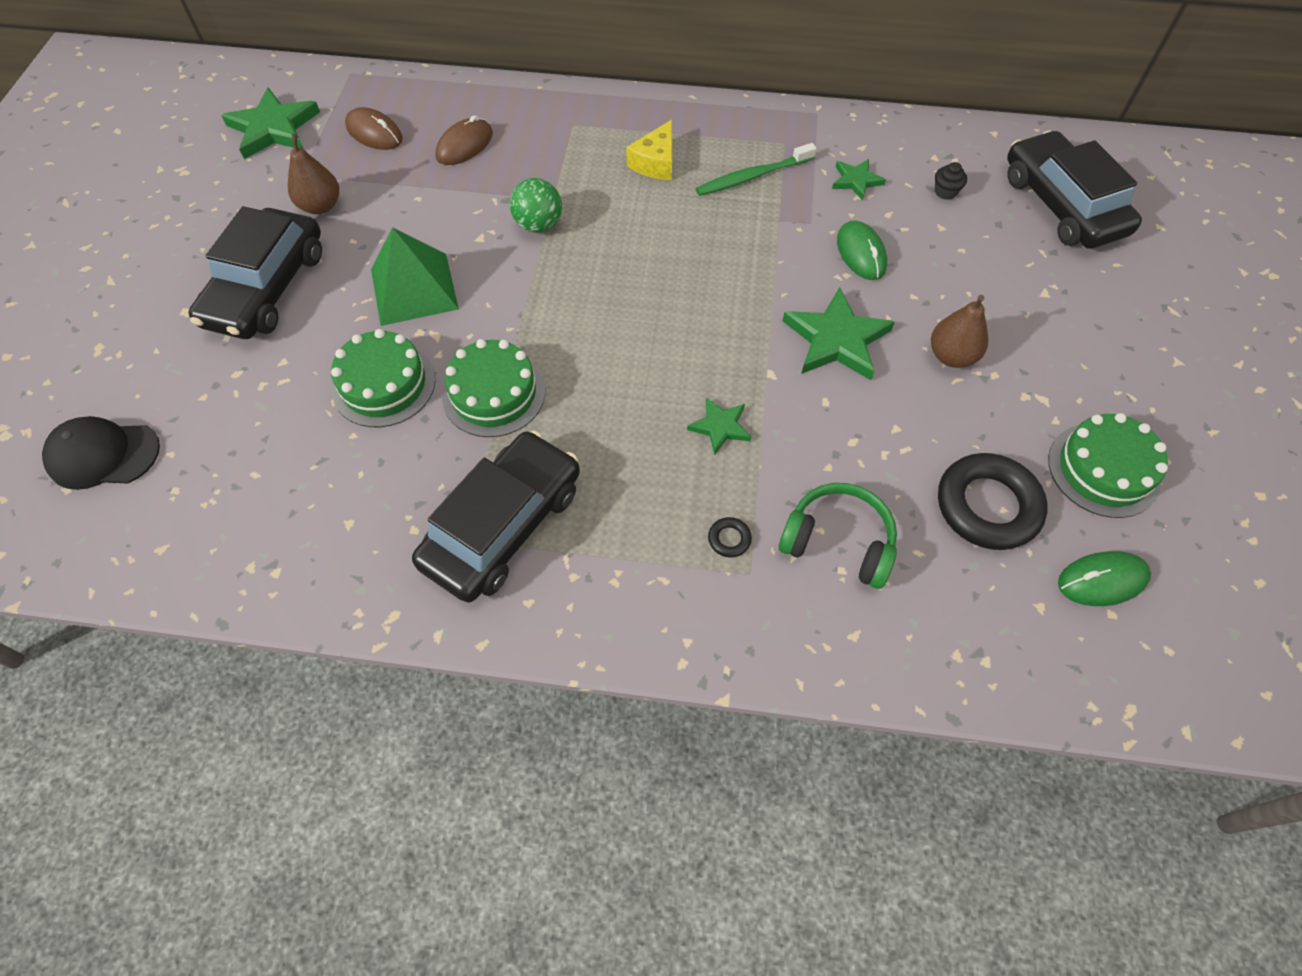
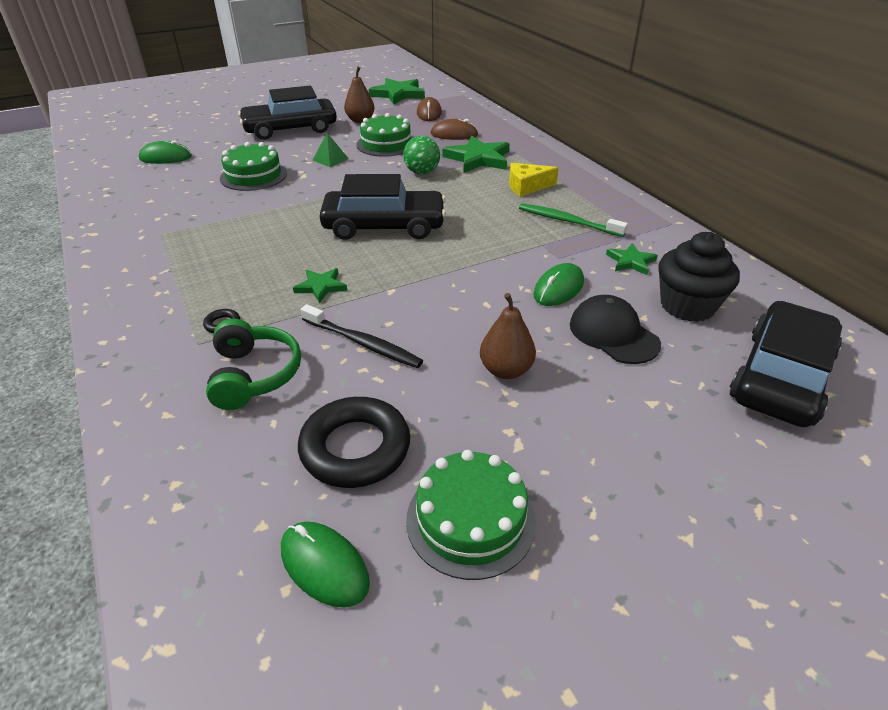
camera: 55 degrees right, 20 degrees down
(103, 455) = (153, 136): black cap -> black cap (613, 334)
(212, 463) = (166, 157): none -> green mouse
(414, 289) = (330, 159): green pyramid -> green pyramid, size x0.51
(494, 394) = (275, 205): green cake -> green cake (386, 144)
(503, 525) = (178, 241): black car -> black car (384, 226)
(836, 339) = (456, 307): green star -> green star (478, 159)
(845, 436) = (363, 343): none -> black toothbrush
(945, 192) = (687, 306): black cupcake -> black cupcake, size x2.33

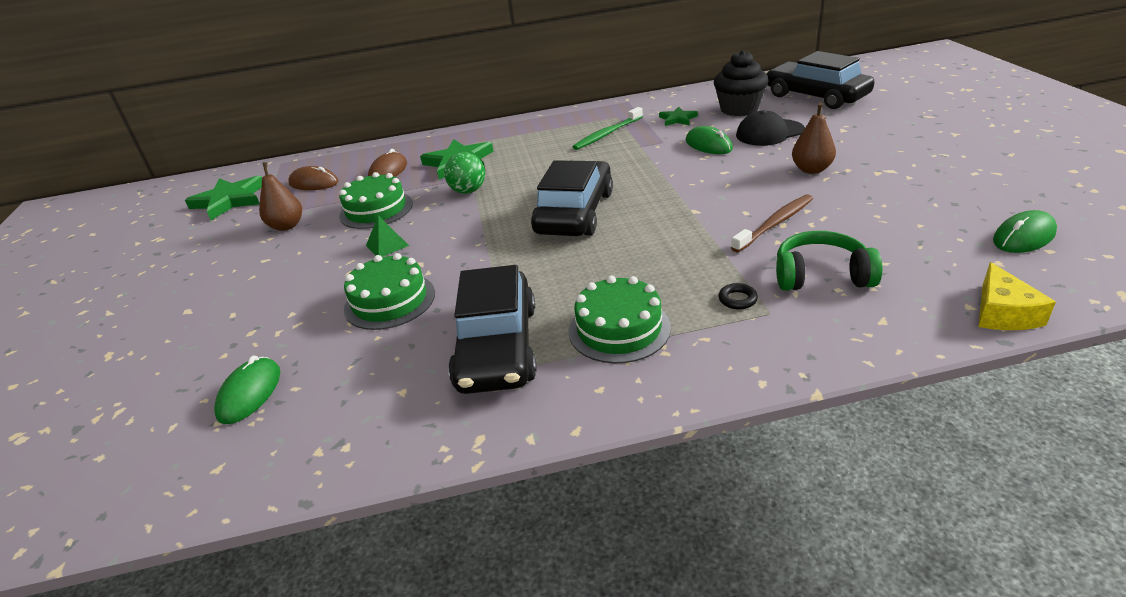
camera: 70 degrees left, 5 degrees down
(290, 129) = (258, 278): black car -> black car (497, 347)
(321, 287) = (680, 245): green star -> none
(355, 448) = (907, 226): black ring -> none
(363, 343) = (775, 223): black toothbrush -> brown toothbrush
(470, 520) = (964, 188): green cake -> green cake (619, 329)
(527, 186) = (535, 145): yellow cheese -> yellow cheese (1002, 313)

